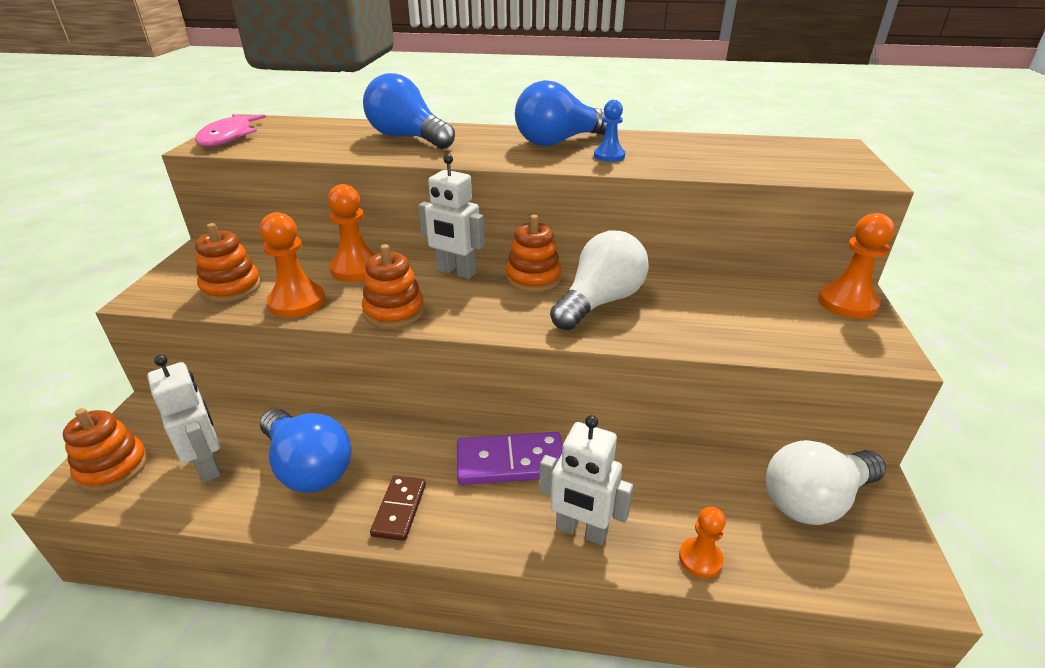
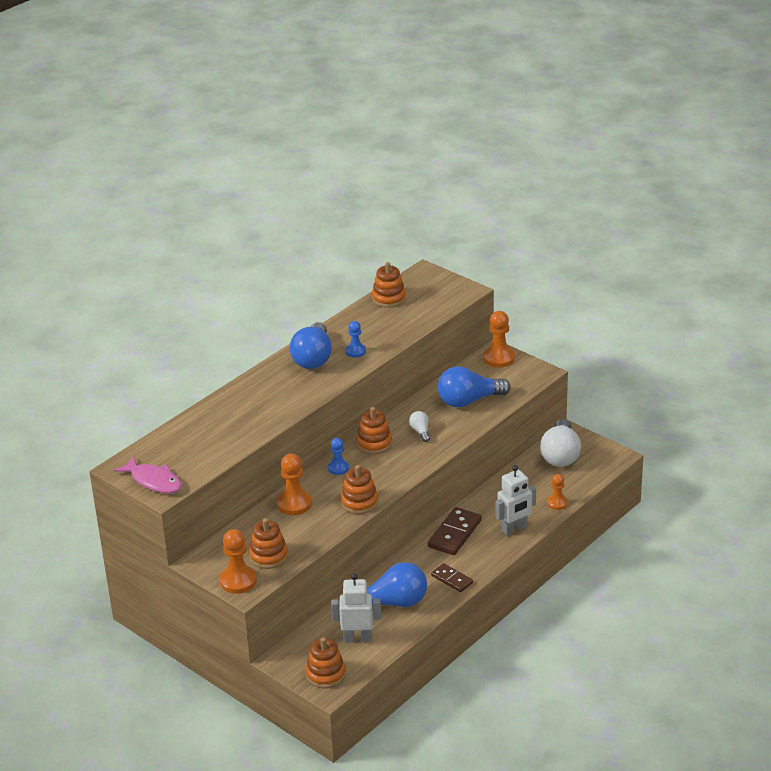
camera: 55 degrees left, 0 degrees up
(297, 302) = (313, 534): orange pawn -> orange pawn (238, 581)
(407, 138) = (241, 410): blue light bulb -> blue light bulb (469, 401)
(456, 272) = (338, 468): white robot -> blue pawn
(510, 462) = (454, 534): purple domino -> brown domino
(600, 302) = (420, 431): white light bulb -> white light bulb, size x0.47
(746, 143) = (389, 298): none -> orange stacking toy

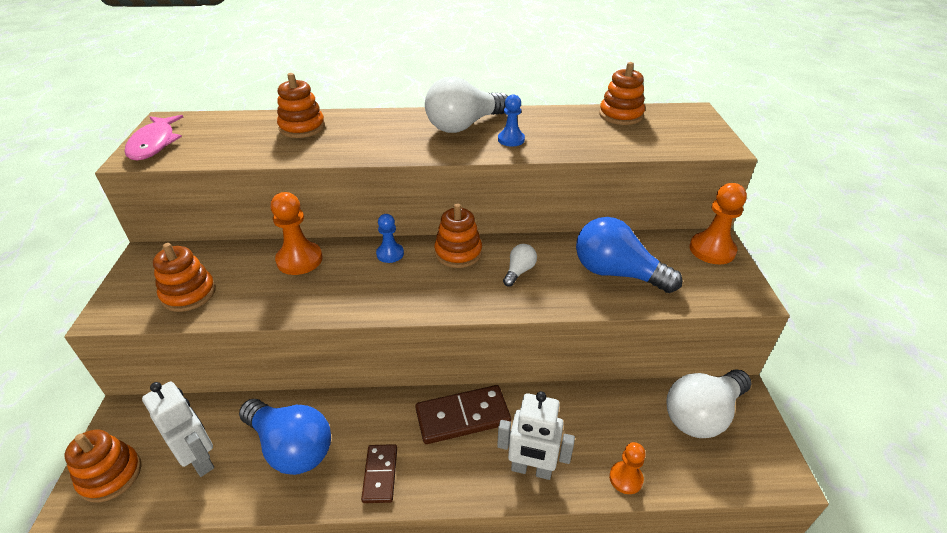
camera: 45 degrees right, 5 degrees up
(238, 581) = (126, 298): orange pawn -> none
(313, 358) = (464, 125): blue light bulb -> white light bulb
(359, 502) = (346, 302): orange stacking toy -> orange stacking toy (302, 127)

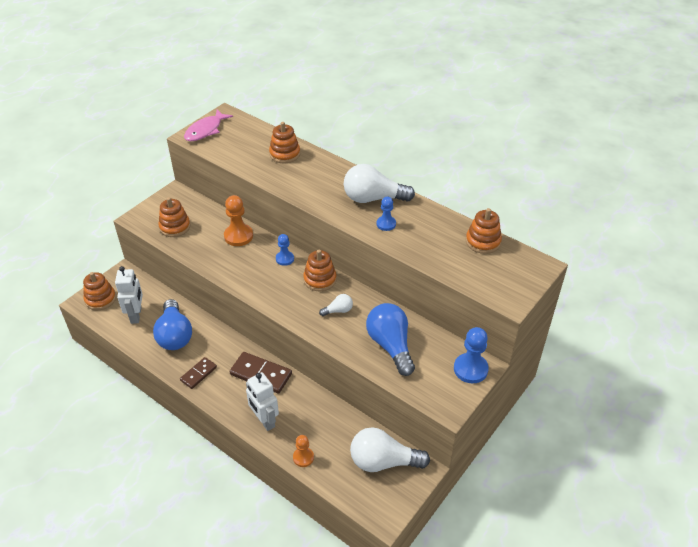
camera: 40 degrees right, 5 degrees up
(712, 250) = (470, 369): orange pawn -> blue pawn

